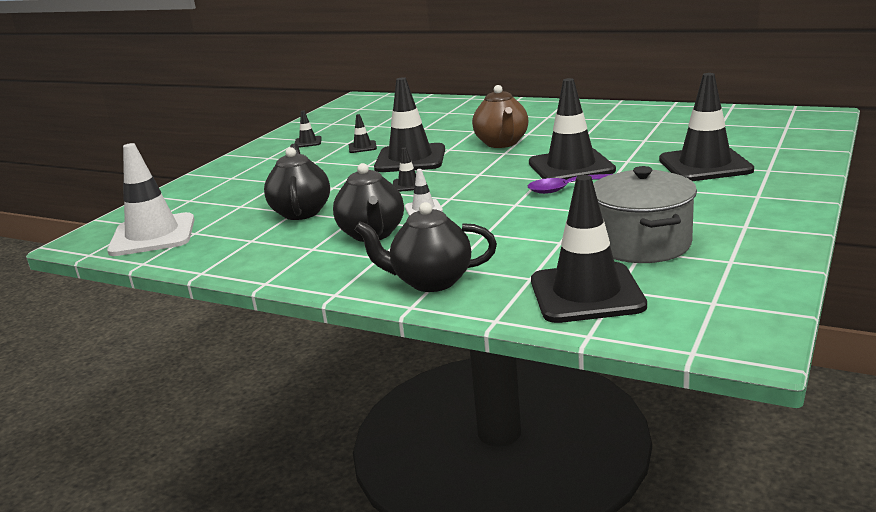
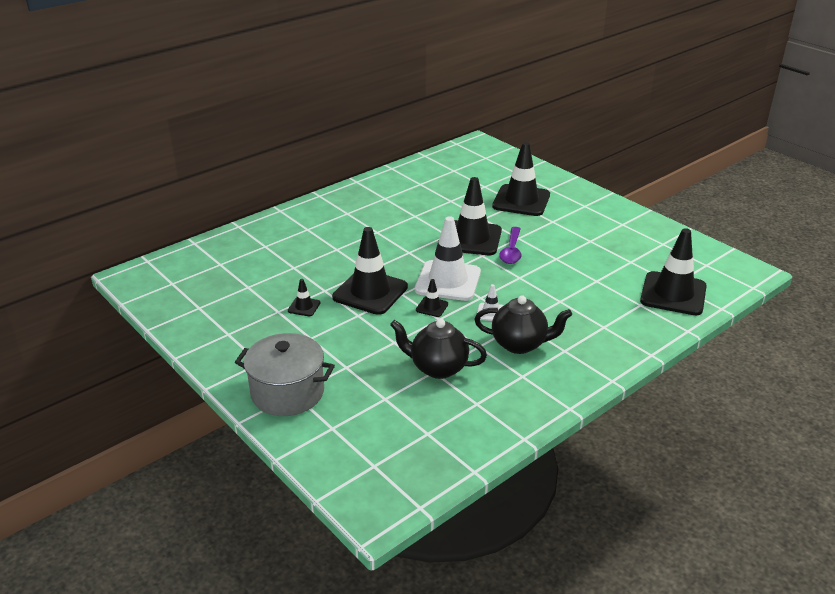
camera: 70 degrees left, 10 degrees up
(153, 235) = (409, 460): white traffic cone -> white traffic cone (448, 281)
(308, 142) = (243, 332): black traffic cone -> none
(431, 281) = (620, 339): black teapot -> none
(502, 143) = (386, 247): brown teapot -> none
(642, 244) = (621, 258): grey pot -> grey pot (287, 393)

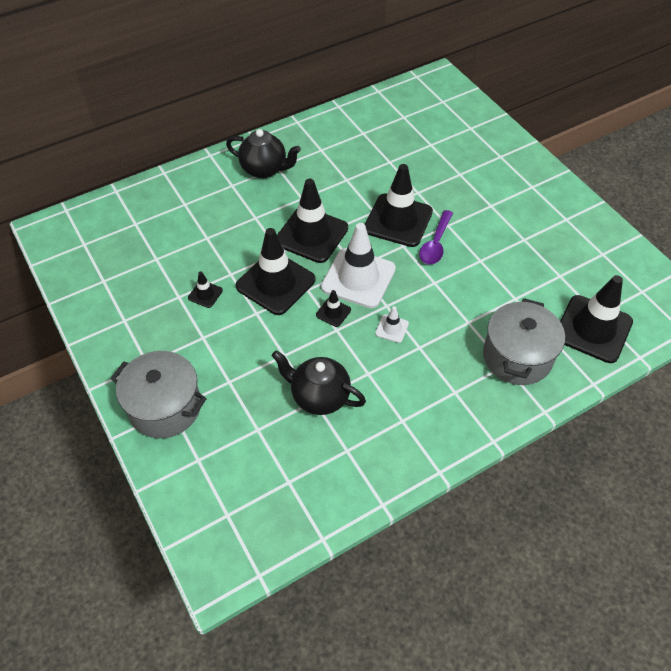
camera: 10 degrees right, 20 degrees up
(520, 344) = (411, 377): black teapot -> black teapot (264, 169)
(521, 201) = (465, 171): black traffic cone -> black traffic cone (311, 235)
(612, 320) = (517, 357): none -> grey pot

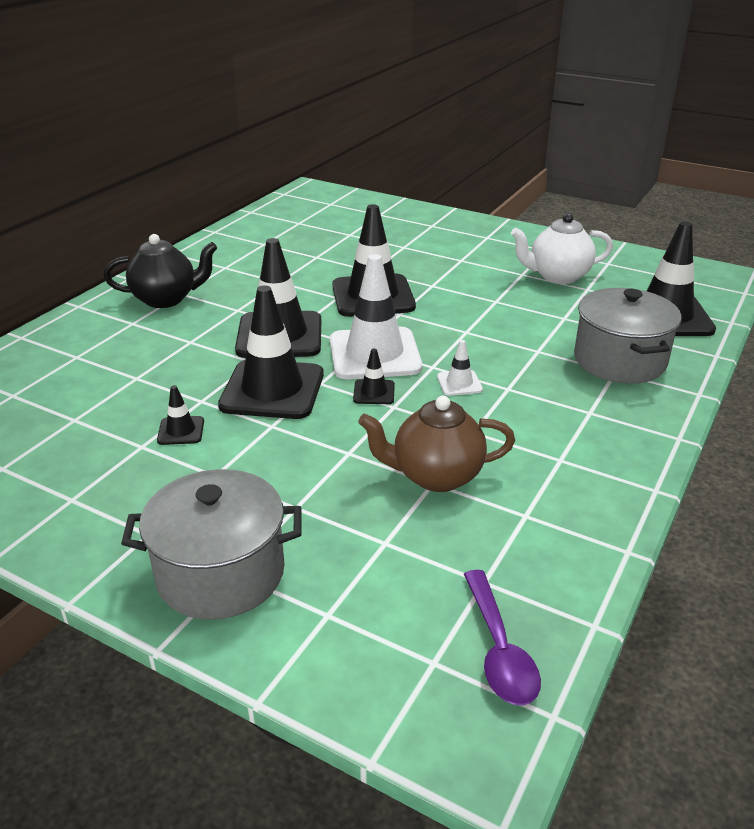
camera: 30 degrees left, 20 degrees down
(319, 397) = (436, 476): black teapot -> brown teapot
(435, 244) = (434, 302): purple spoon -> purple spoon (499, 649)
(549, 253) = (558, 276): none -> white teapot

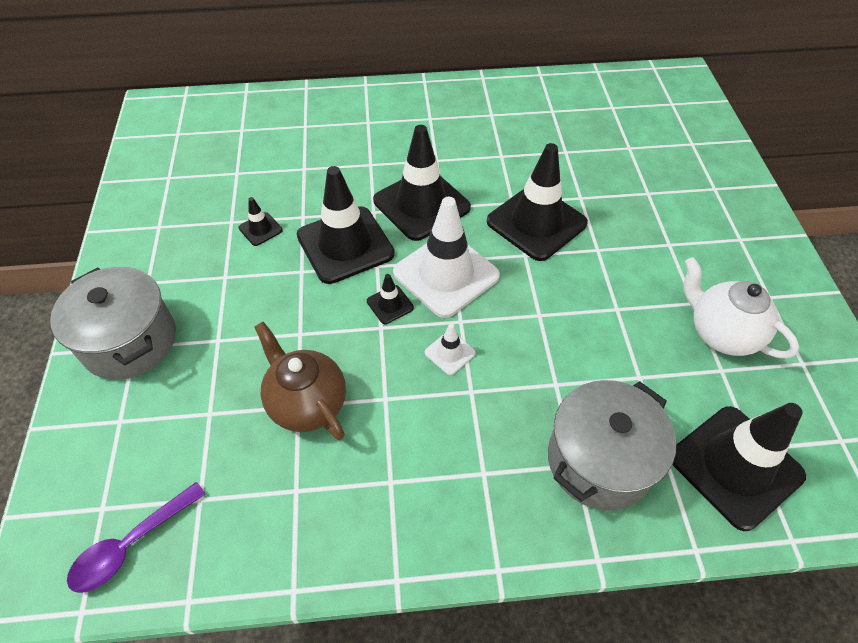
camera: 55 degrees right, 20 degrees up
(166, 299) = (414, 116): black teapot -> none

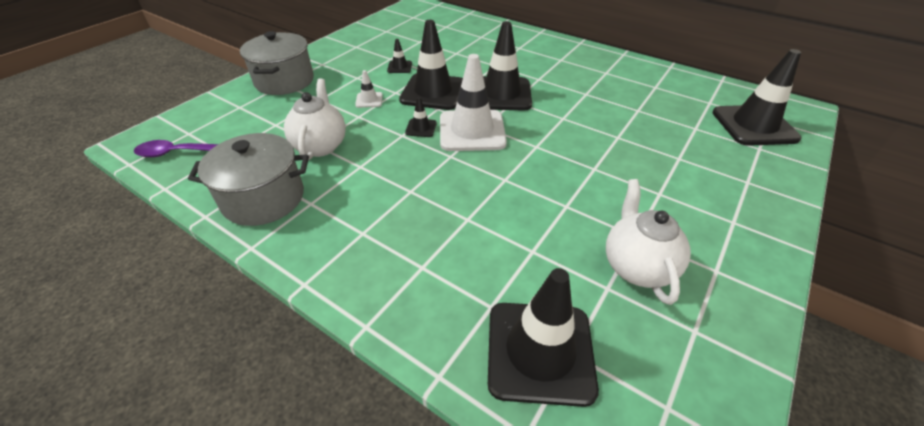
camera: 40 degrees right, 10 degrees down
(307, 403) = (320, 146): brown teapot -> white teapot
(450, 353) = (423, 166): white traffic cone -> white traffic cone (369, 100)
(536, 222) = (566, 135): black traffic cone -> black traffic cone (754, 125)
(599, 460) = (441, 275): grey pot -> grey pot (263, 198)

